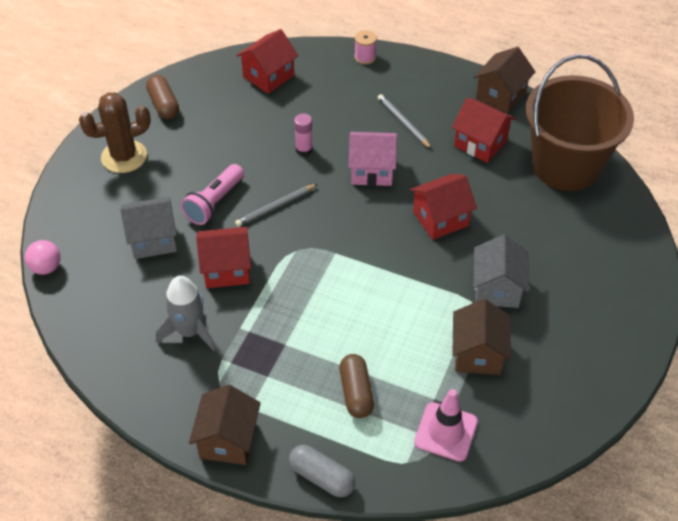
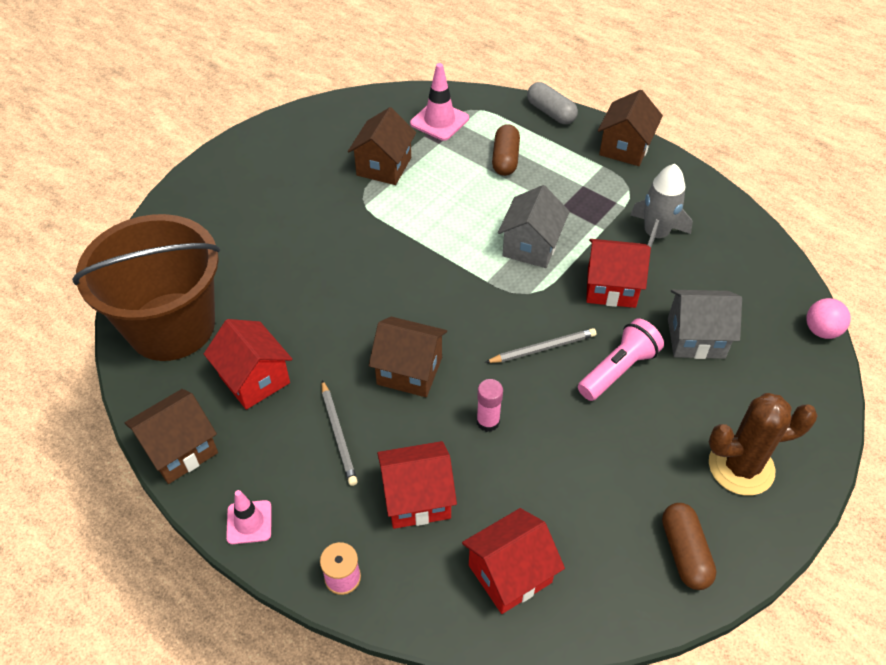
camera: 165 degrees left, 0 degrees up
(372, 171) = (409, 371): pink house -> brown house
(433, 70) = (249, 522): none -> pink traffic cone
(440, 219) = (355, 293): red house -> red house (417, 498)
(497, 288) = (335, 214): grey house -> grey house (531, 246)

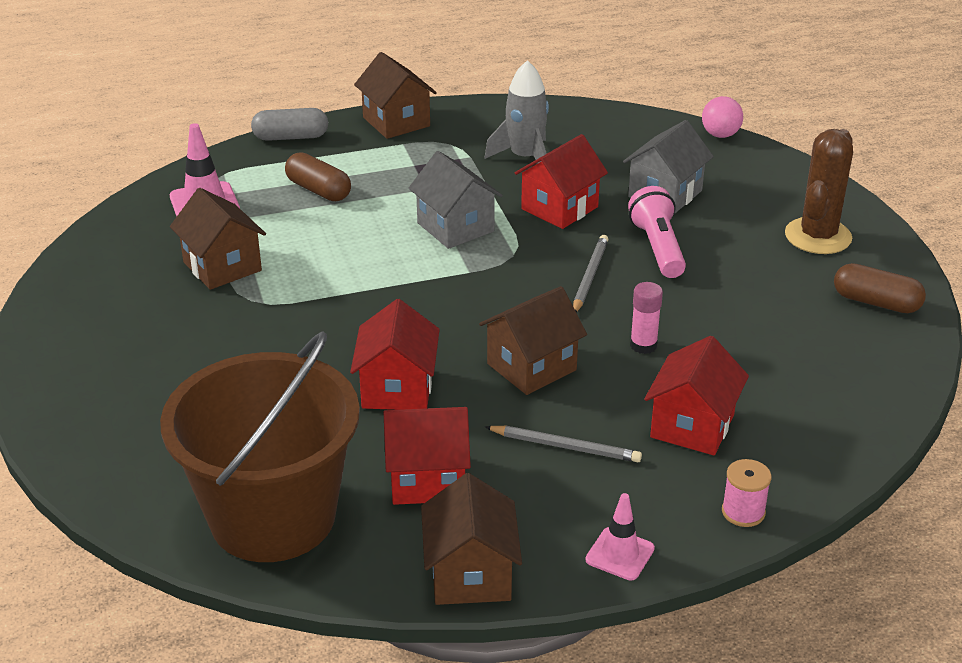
camera: 55 degrees left, 15 degrees down
(510, 573) = (822, 405): red house -> red house (397, 388)

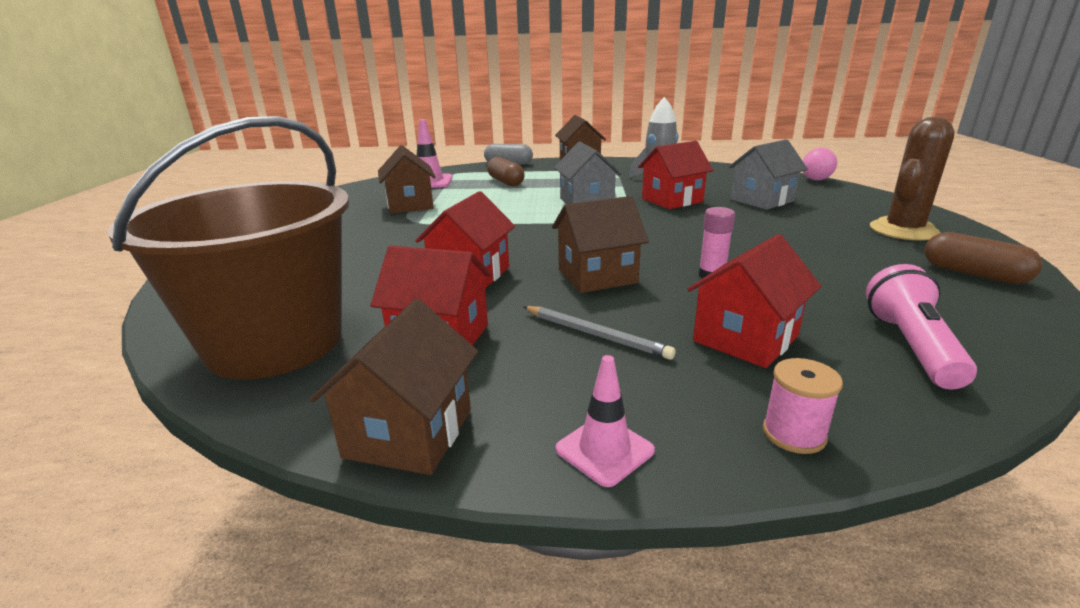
camera: 20 degrees right, 10 degrees down
(589, 276) = (679, 233): grey pencil -> none
(658, 248) = (746, 224): pink flashlight -> pink flashlight (911, 346)

